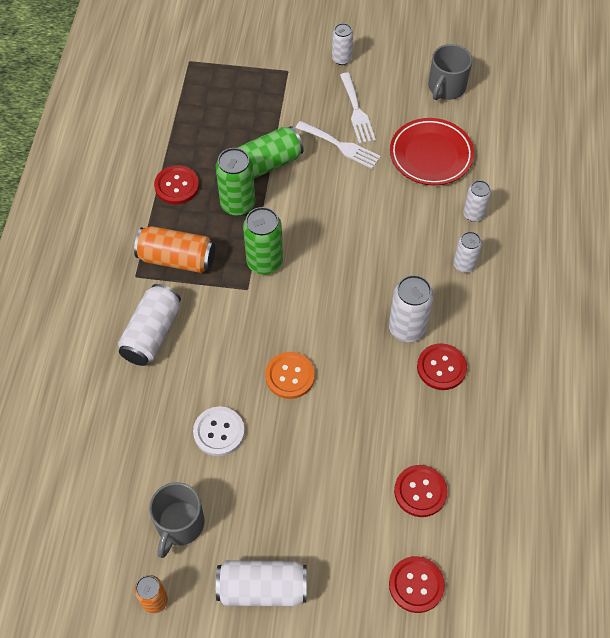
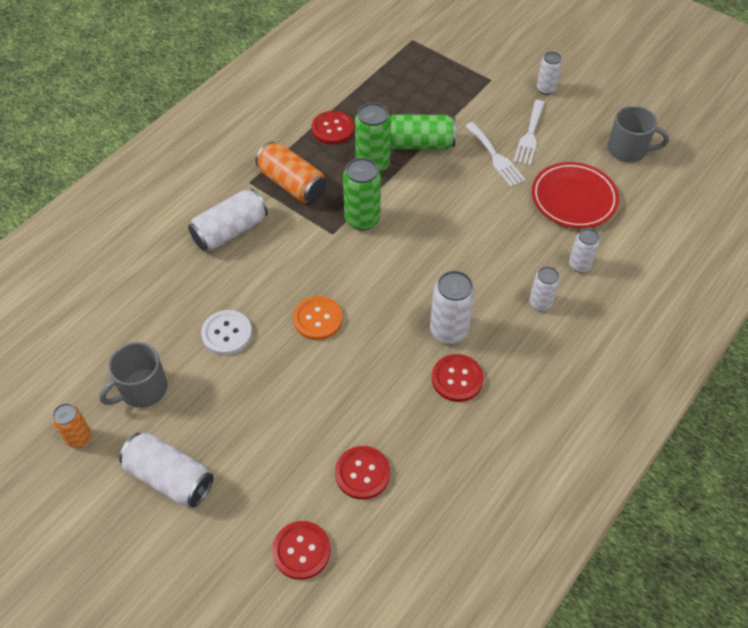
camera: 30 degrees right, 5 degrees down
(446, 87) = (628, 150): grey mug -> grey mug turned 135 degrees counterclockwise

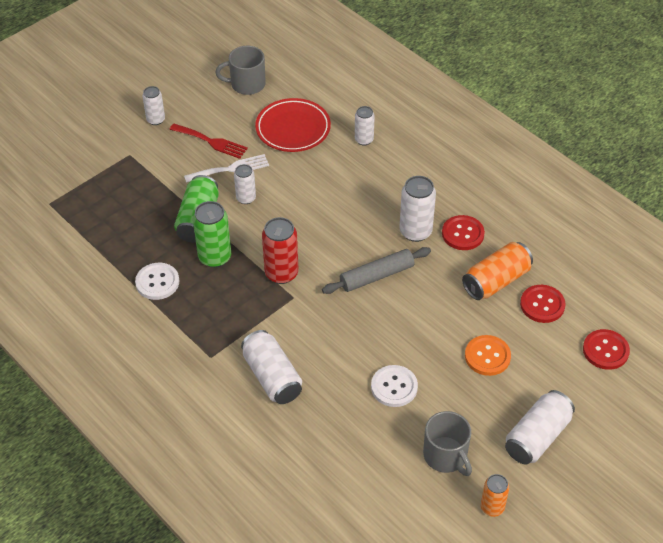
camera: 80 degrees left, 5 degrees down
(292, 184) = (223, 322): orange can -> orange can (496, 281)
(318, 319) = (389, 318): orange button -> orange button (487, 356)
(332, 129) = (157, 282): red button -> white button
(362, 219) = (281, 273): green can -> red can
(375, 301) = (376, 276): none -> grey rolling pin
(529, 135) = (211, 142): white fork -> red fork
(540, 303) = (397, 170): white can -> white can (246, 198)
(628, 150) = (247, 84): grey mug -> grey mug turned 120 degrees counterclockwise

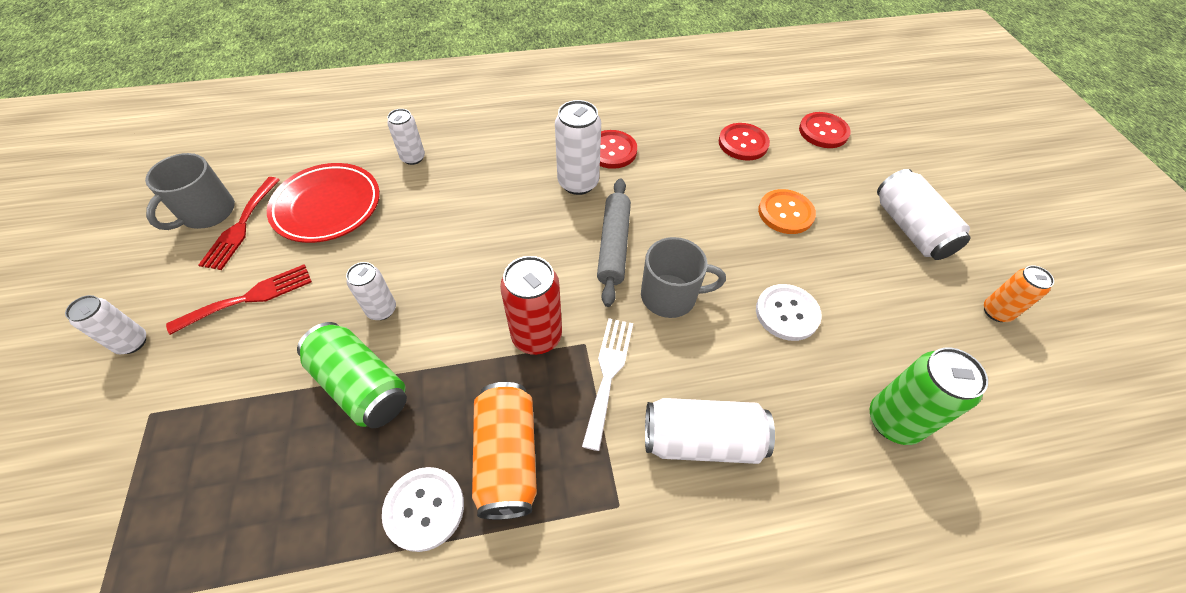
camera: 60 degrees left, 5 degrees up
(215, 257) = (445, 401): green can -> green can (893, 421)
(230, 169) = (317, 301): white fork -> white fork (608, 374)
(250, 104) = (241, 226): none -> red fork
(446, 456) = (909, 316): grey mug -> grey mug (670, 296)
(496, 281) = (691, 158): orange can -> orange can (507, 457)

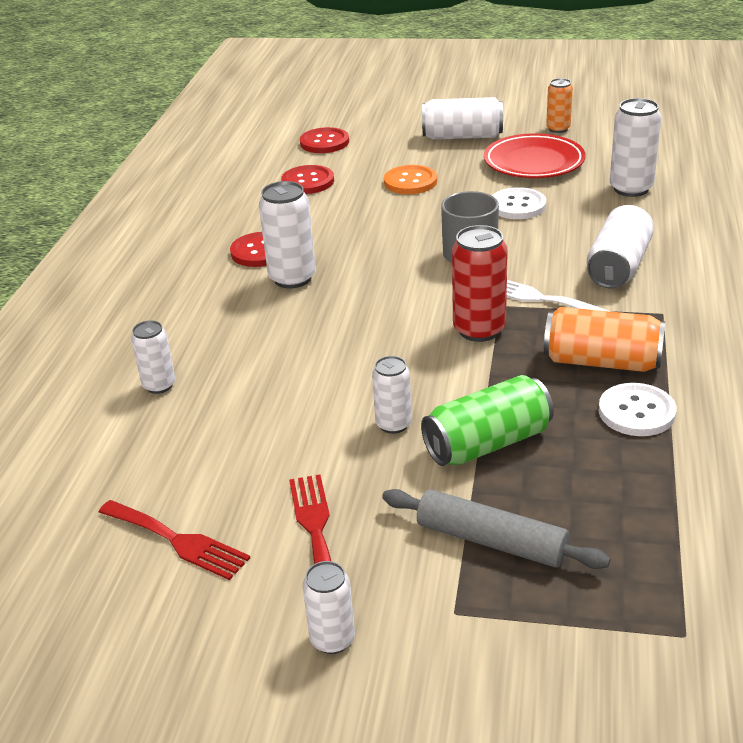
camera: 65 degrees left, 20 degrees down
(207, 212) = (123, 577): grey mug -> none
(327, 207) = (197, 460): red plate -> red plate (534, 162)
(613, 245) = (393, 272): grey rolling pin -> grey rolling pin (491, 541)
(893, 421) = (631, 189): green can -> white can

